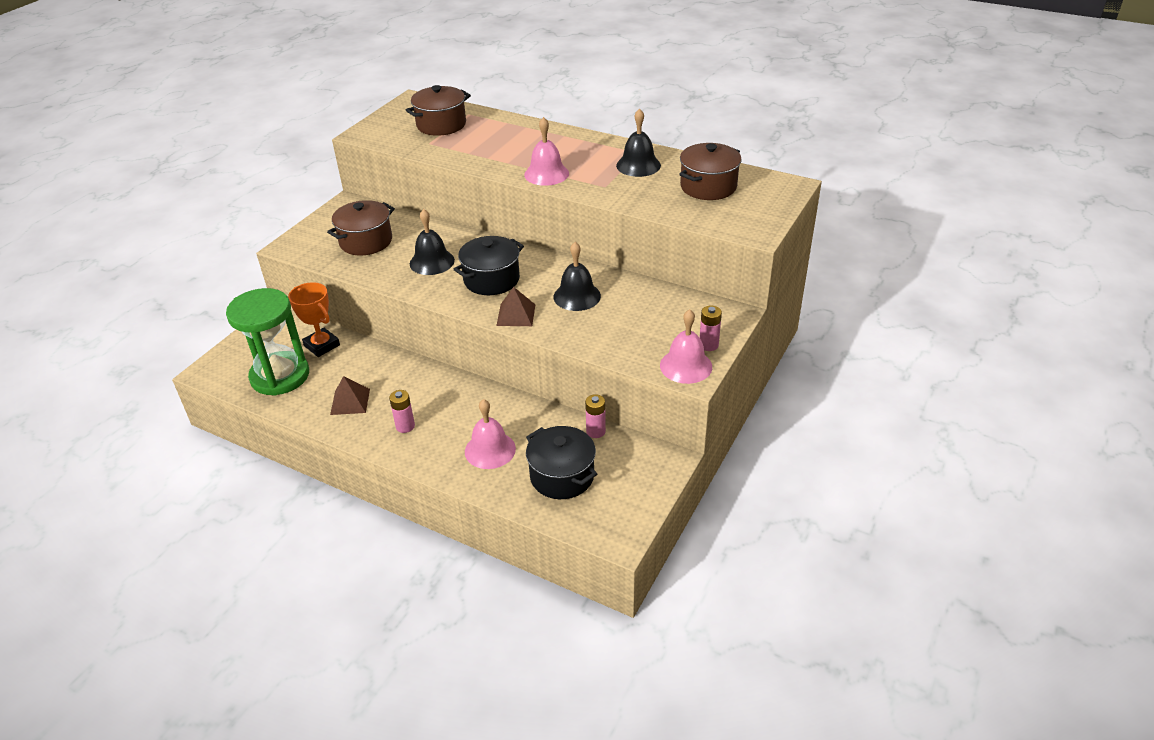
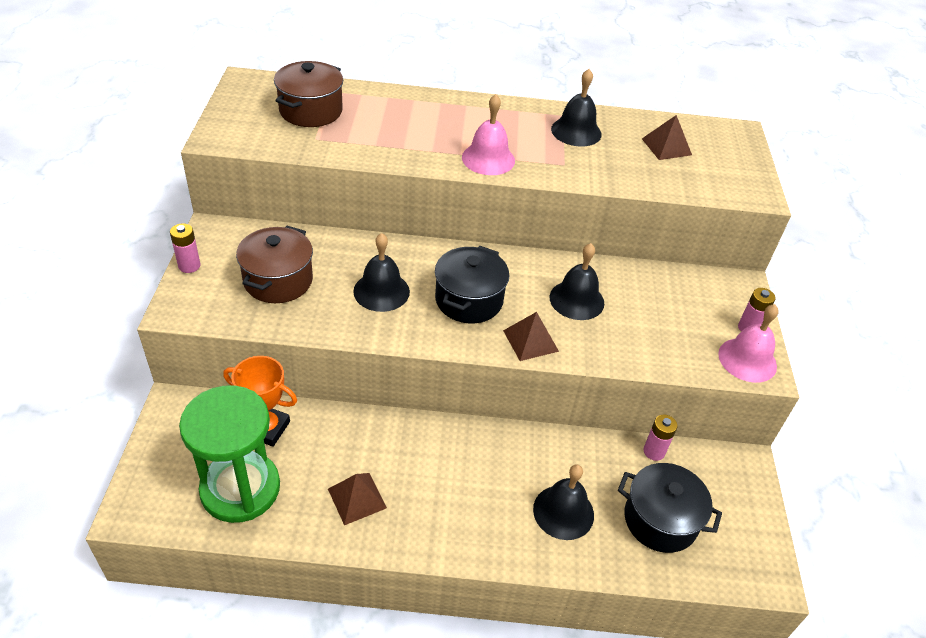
camera: 30 degrees left, 5 degrees up
(405, 426) = (447, 512): pink battery -> pink battery (189, 266)
(490, 450) = (563, 512): pink bell -> black bell
(708, 186) = (666, 146): brown pot -> brown pyramid

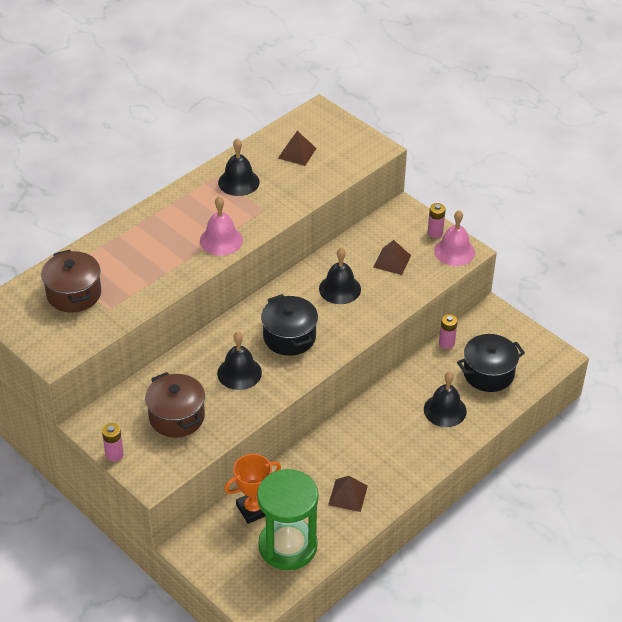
camera: 45 degrees left, 0 degrees up
(530, 340) = (349, 331): brown pyramid -> brown pyramid (392, 261)

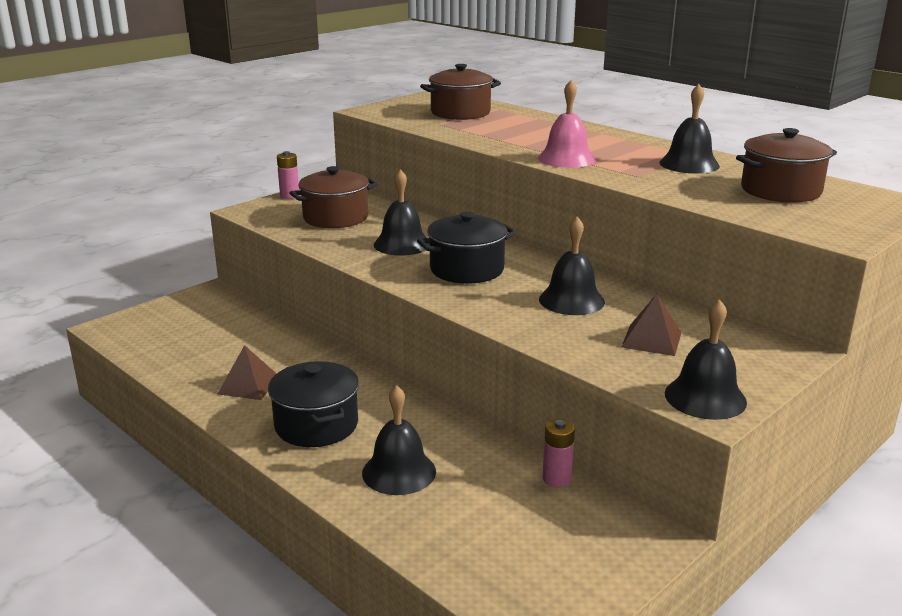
camera: 90 degrees right, 20 degrees down
(253, 509) = (248, 325): orange trophy -> none
(288, 546) = (183, 345): green hourglass -> none
(297, 153) = (780, 191): brown pyramid -> brown pot
(435, 233) = (747, 379): pink battery -> none
(454, 251) = (705, 397): pink bell -> black bell
(488, 373) = (487, 525): black pot -> black pot (316, 425)

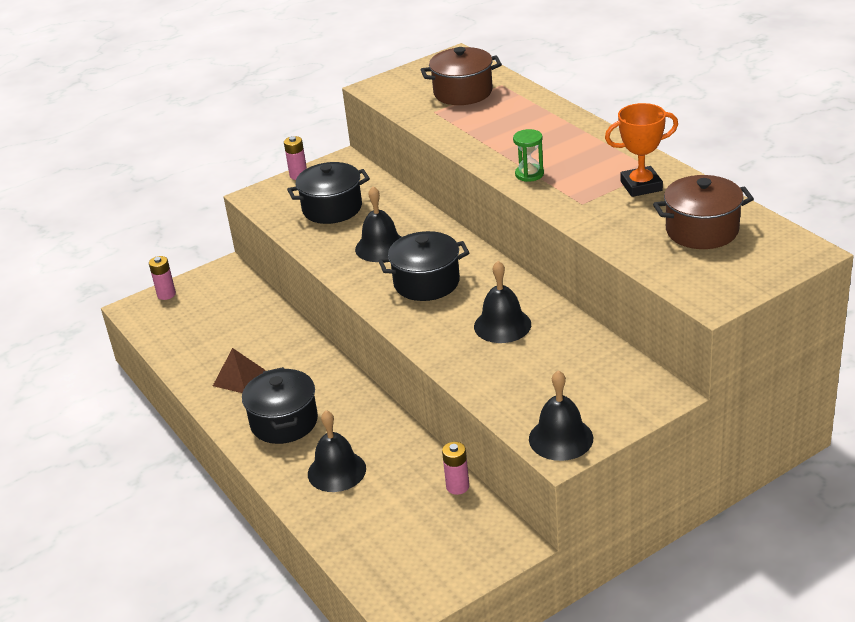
camera: 15 degrees right, 10 degrees up
(145, 314) = (166, 294): none -> pink battery
(335, 218) = (332, 208): brown pot -> black pot
(566, 158) = (529, 174): pink bell -> green hourglass
(651, 339) = (549, 374): brown pyramid -> none
(689, 164) = (641, 186): black bell -> orange trophy

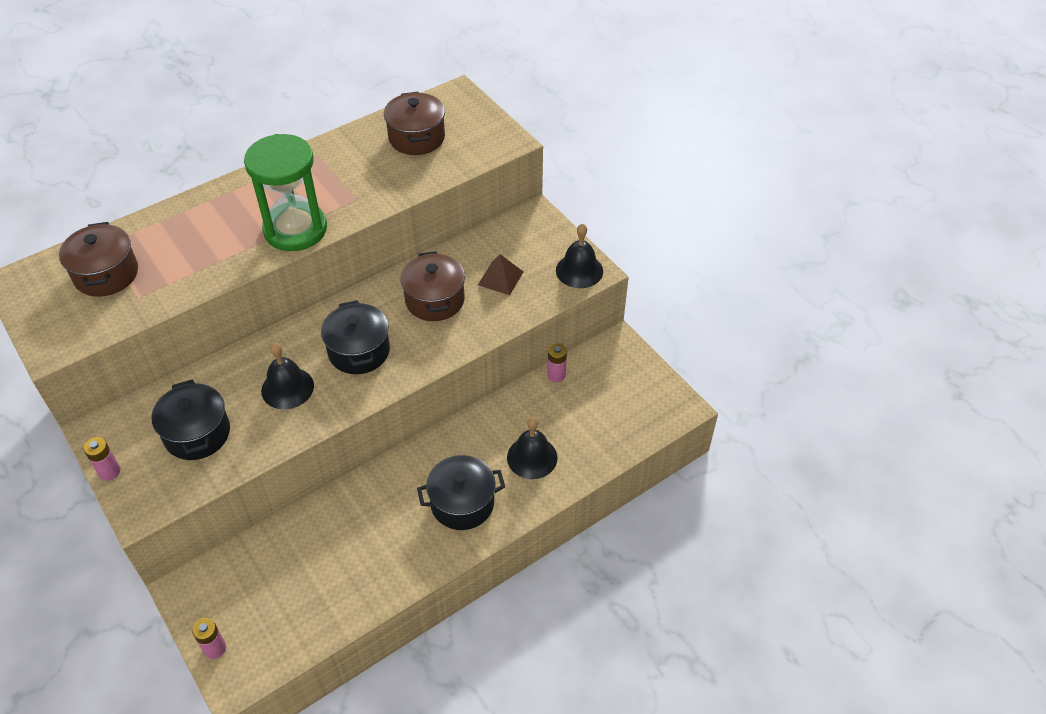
camera: 95 degrees left, 15 degrees up
(239, 378) = (388, 550): brown pyramid -> brown pyramid (500, 278)
(502, 325) = (435, 300): black bell -> brown pot
(529, 174) = (295, 229): green hourglass -> green hourglass, size x2.37
(641, 186) = (340, 164): orange trophy -> none

